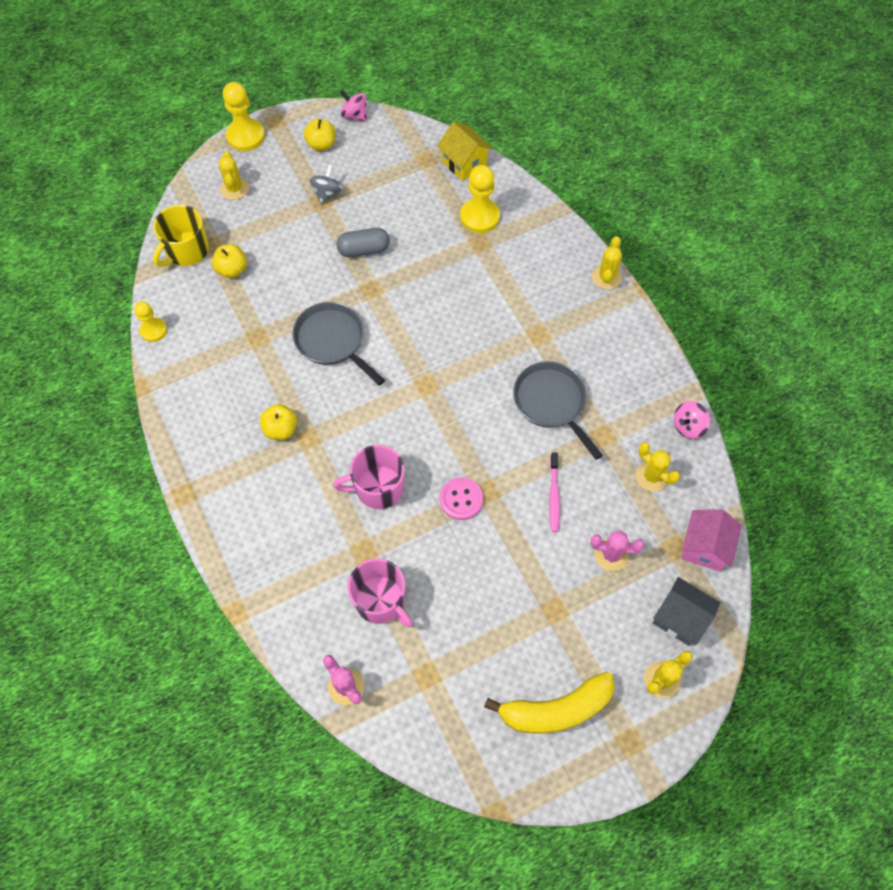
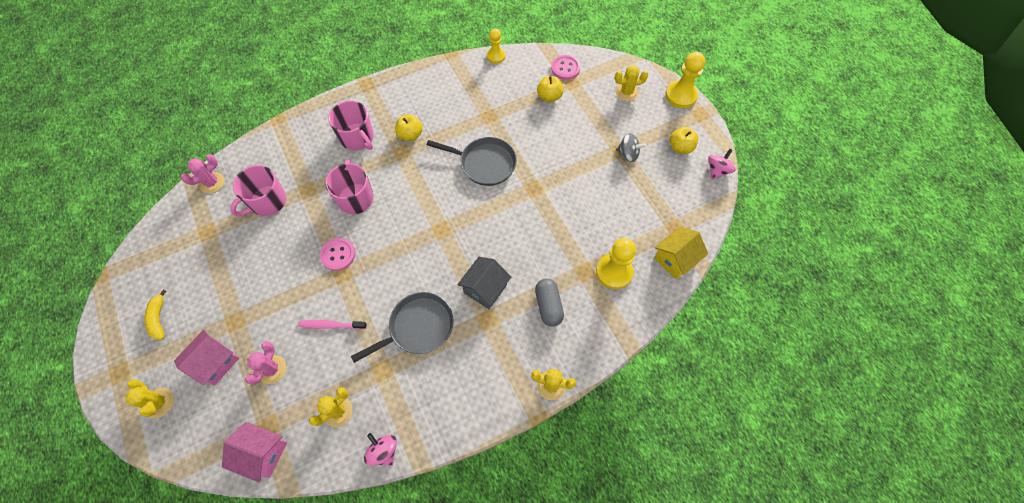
camera: 90 degrees right, 0 degrees up
(187, 250) = (565, 68): yellow mug -> pink button
(280, 496) = (357, 138): none -> pink mug
(332, 341) = (484, 164): grey pan -> grey pan turned 60 degrees clockwise
(364, 250) = (572, 182): grey capsule -> grey capsule (548, 306)
(555, 709) = (159, 319): yellow banana -> yellow banana, size x0.53
(608, 622) = (215, 362): none -> pink house
(680, 618) = (205, 424): grey house -> grey house (485, 289)

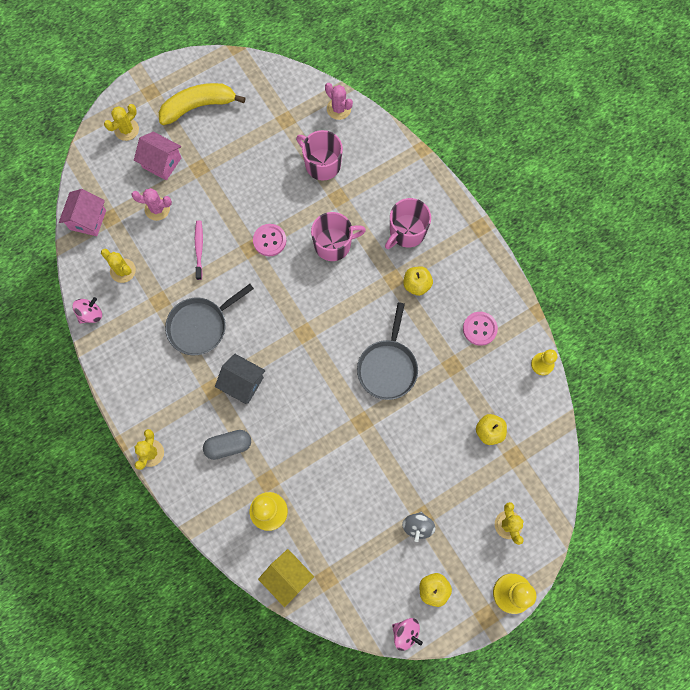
camera: 85 degrees right, 10 degrees up
(159, 319) = (198, 106): yellow banana -> yellow banana, size x1.88
(418, 327) = (200, 326): grey pan -> grey pan turned 90 degrees clockwise
(565, 68) = (535, 448): pink button -> pink button (479, 329)

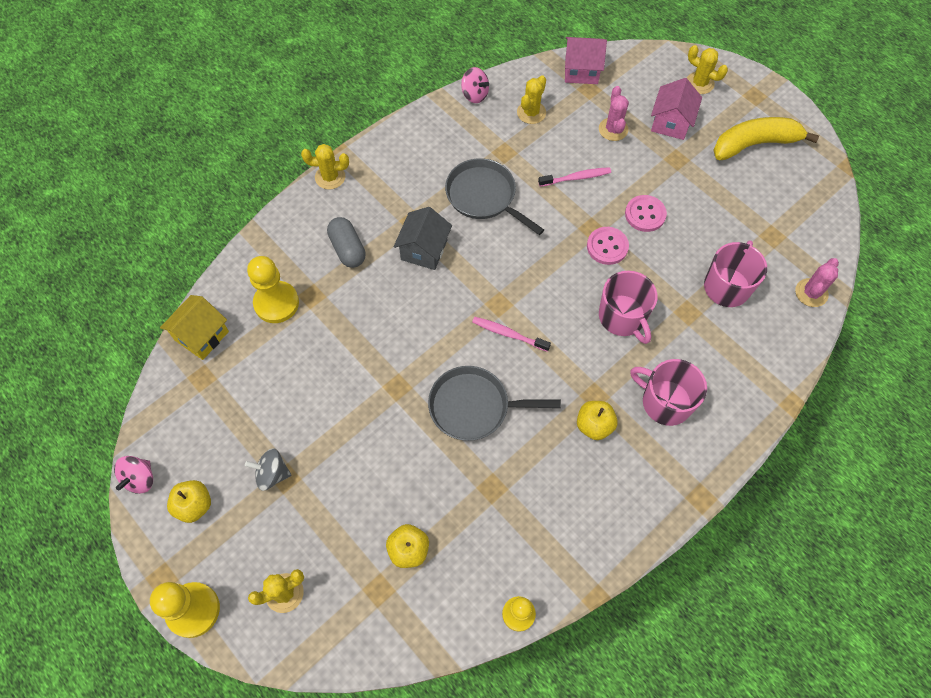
camera: 80 degrees right, 10 degrees down
(198, 106) = (755, 144): yellow banana -> yellow banana turned 75 degrees counterclockwise
(332, 330) = (509, 334): none -> pink toothbrush
(479, 329) = (551, 517): pink button -> pink button (645, 214)

